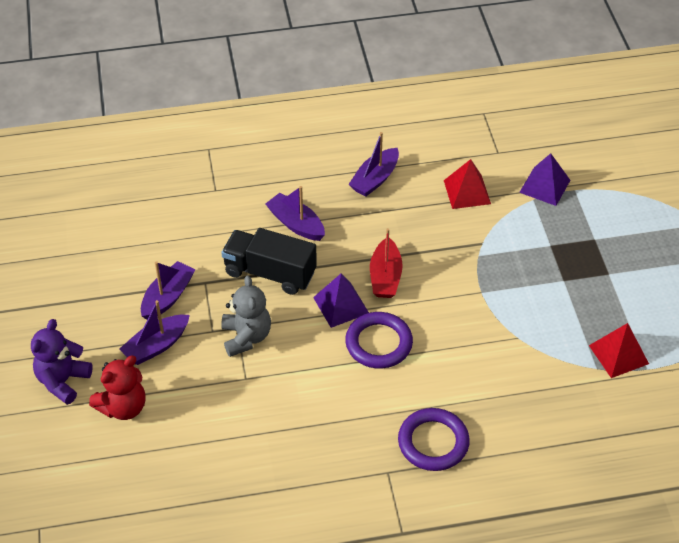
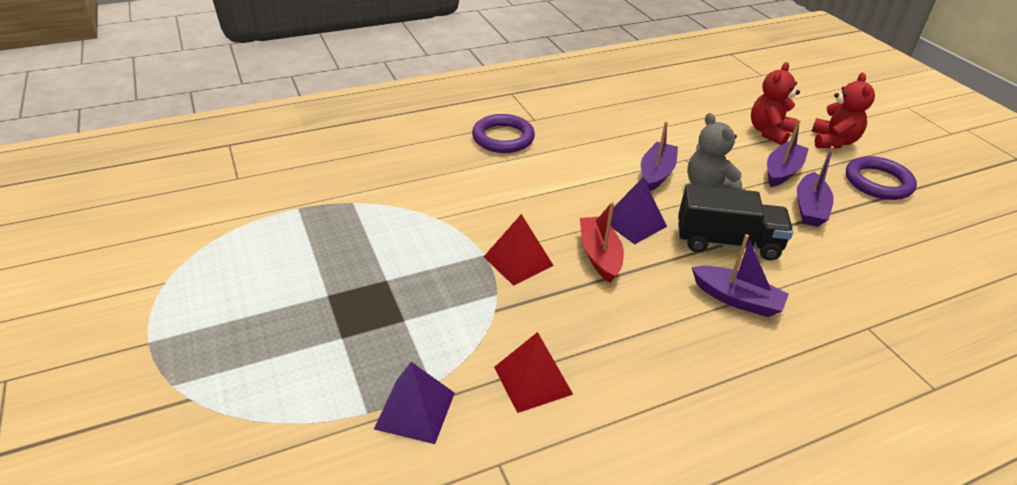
camera: 165 degrees right, 10 degrees down
(63, 381) = (833, 141): purple teddy bear -> red teddy bear
(375, 179) = (672, 379): purple boat -> purple boat (656, 173)
(378, 343) = (579, 196): purple ring -> purple ring (878, 182)
(618, 354) = (327, 216): red pyramid -> red pyramid (518, 261)

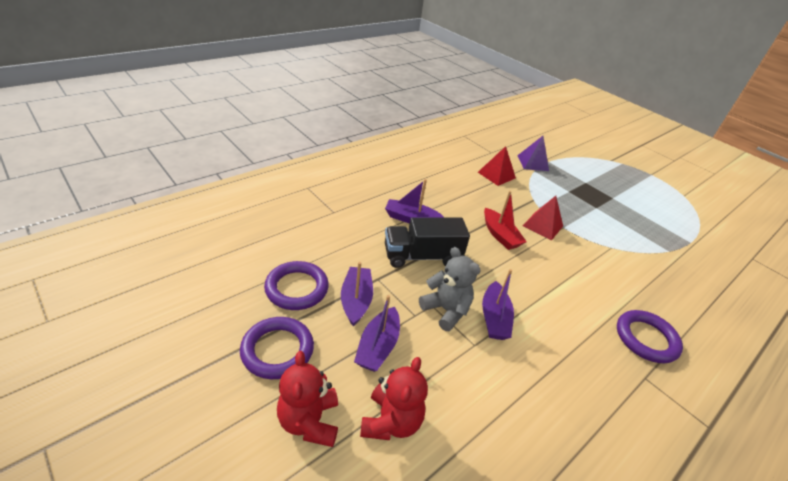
camera: 160 degrees right, 0 degrees up
(633, 223) = (490, 262): purple pyramid -> none
(882, 228) = (297, 288): none -> purple ring

